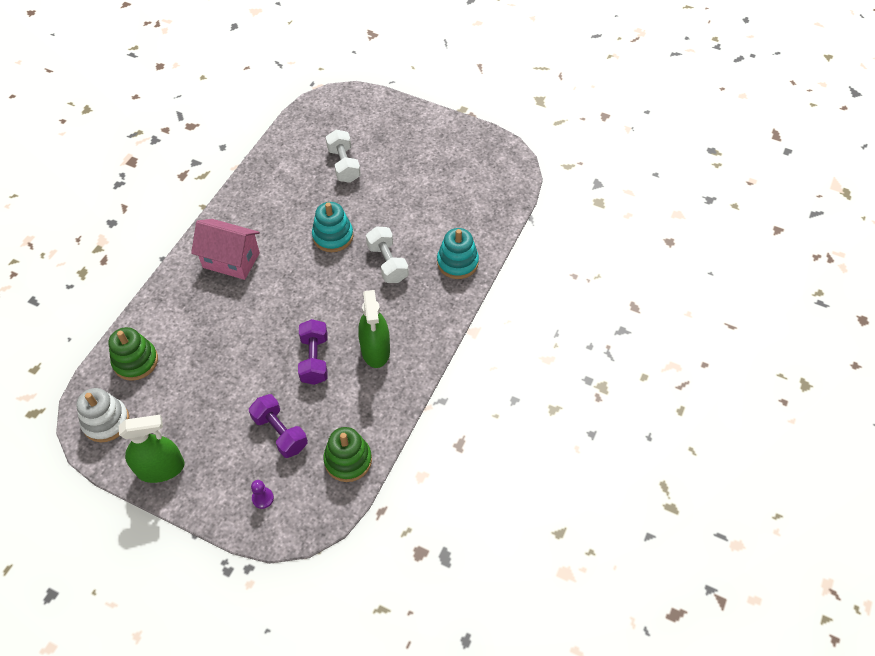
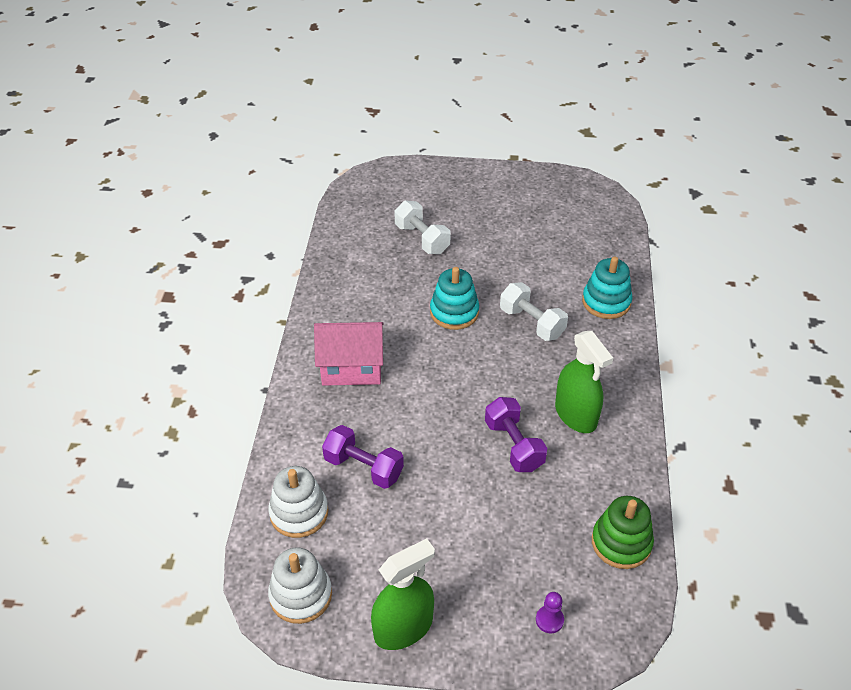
camera: 20 degrees left, 10 degrees down
(135, 361) = (299, 513): green stacking toy -> white stacking toy
(280, 432) = (524, 538): purple dumbbell -> purple dumbbell (363, 467)

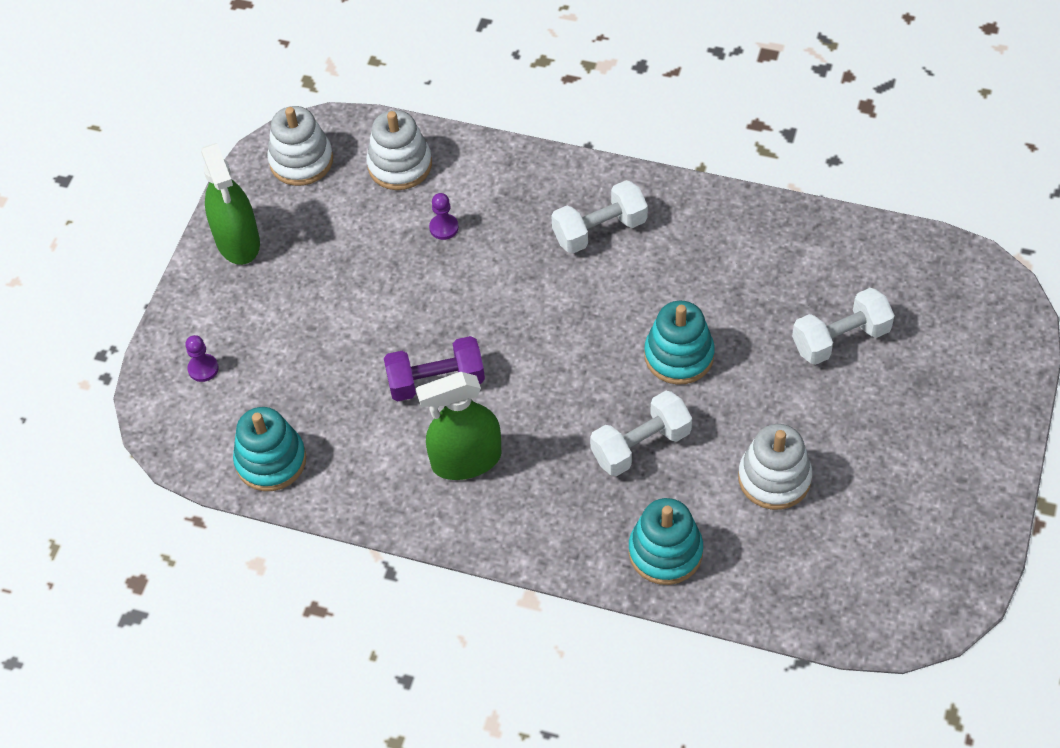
camera: 105 degrees right, 10 degrees up
(352, 368) = (600, 230): pink house -> white dumbbell
(363, 467) = (444, 227): purple dumbbell -> purple pawn
(535, 259) = (774, 478): none -> white stacking toy
(621, 543) = (271, 461): green stacking toy -> turquoise stacking toy

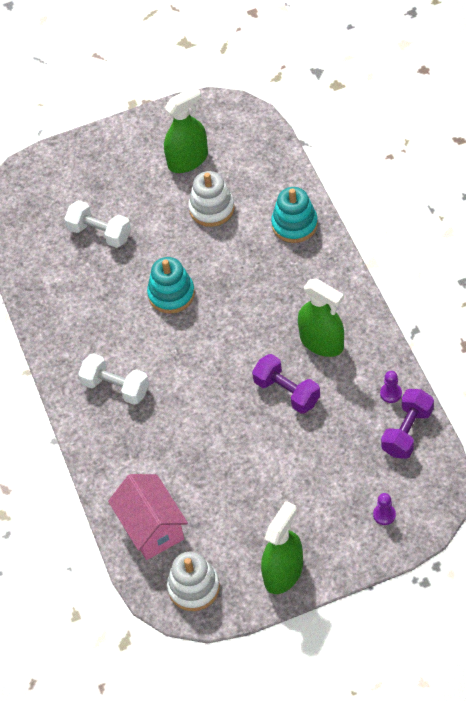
camera: 125 degrees left, 0 degrees up
(271, 461) = (407, 431): turquoise stacking toy -> purple dumbbell
(400, 165) = (151, 528): white stacking toy -> pink house
(444, 227) = (179, 467): purple pawn -> purple pawn (391, 393)
(641, 445) = (242, 274): white dumbbell -> none
(881, 503) = (188, 160): none -> green spray bottle

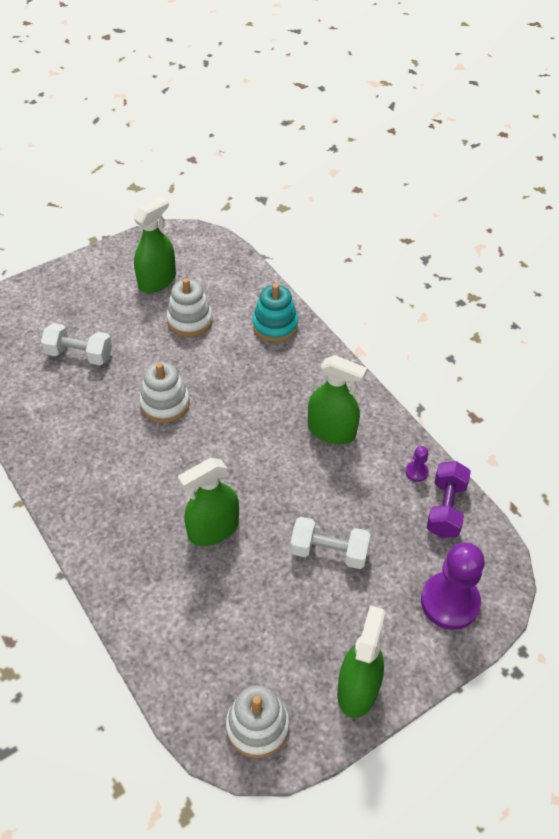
camera: 20 degrees left, 5 degrees down
(116, 387) = (122, 506): white dumbbell -> white dumbbell (329, 552)
(151, 528) = (192, 660): pink house -> none
(171, 294) = (165, 404): turquoise stacking toy -> white stacking toy
(192, 420) = (213, 529): none -> green spray bottle
(287, 392) = (309, 485): purple dumbbell -> none
(384, 515) = (450, 602): purple pawn -> purple pawn, size x2.31

